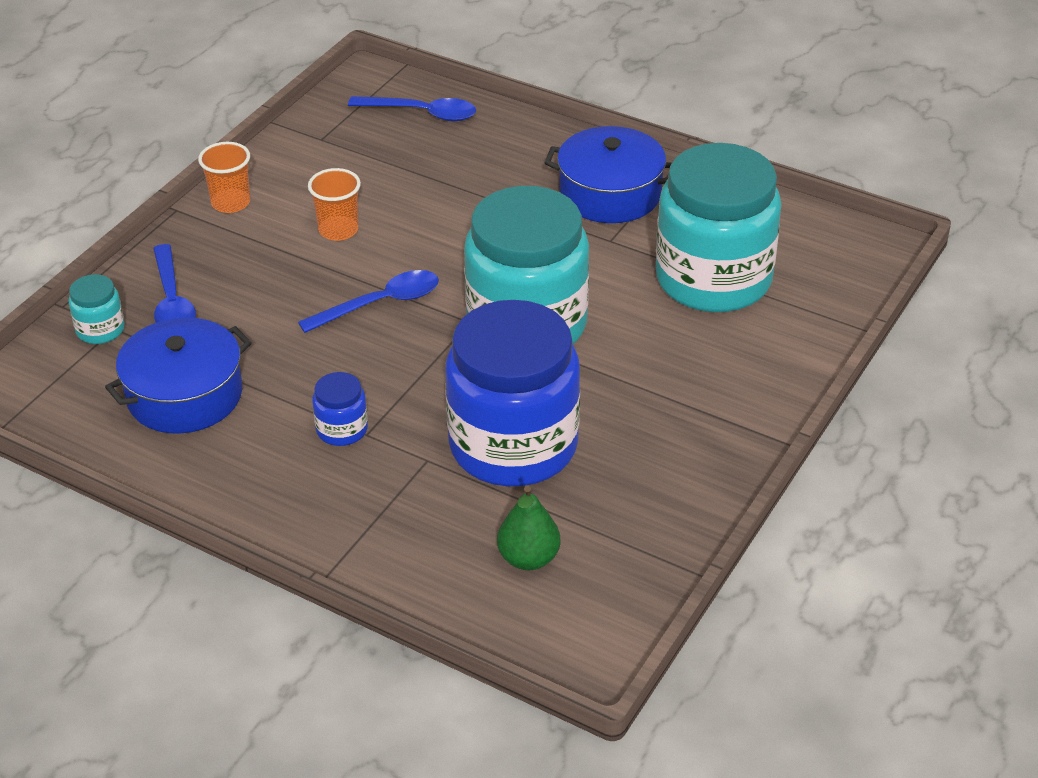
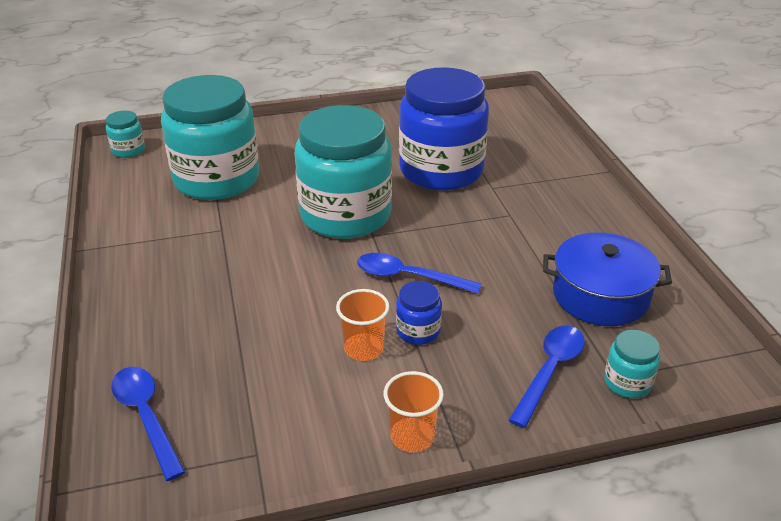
camera: 135 degrees left, 5 degrees down
(342, 429) = (521, 223): blue jar -> blue jar (418, 331)
(528, 558) = (496, 133): green pear -> none
(610, 194) = (165, 255): blue pot -> none
(861, 250) = (128, 150): none -> turquoise jar

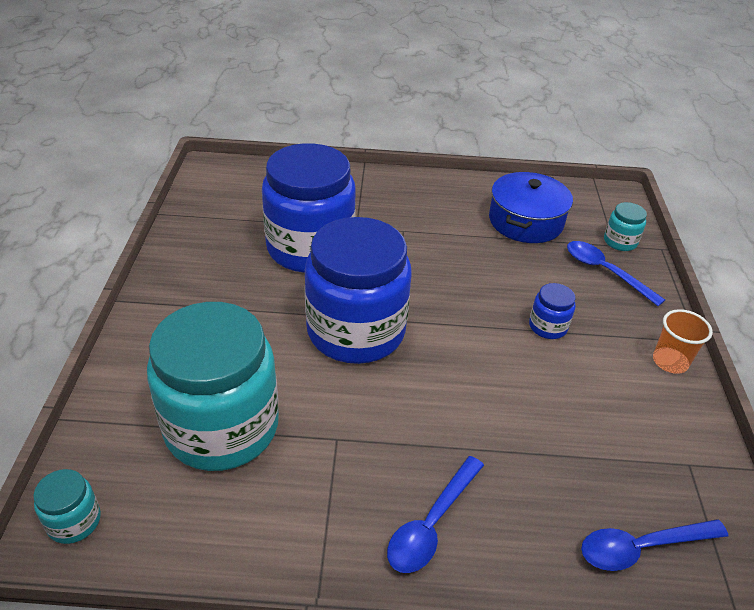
camera: 75 degrees left, 5 degrees up
(345, 215) = (356, 331): turquoise jar -> blue jar
(363, 349) = (565, 365): orange cup -> none
(408, 277) = (472, 313): blue spoon -> blue spoon (431, 524)

